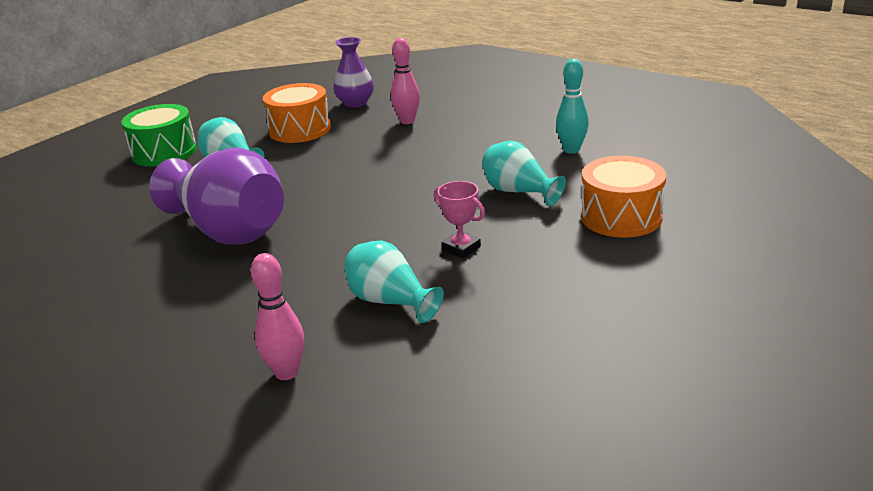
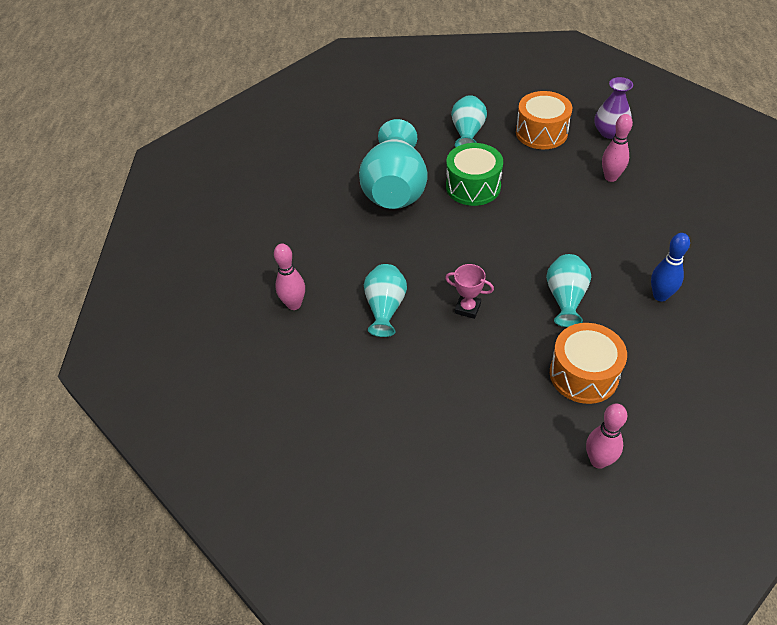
camera: 55 degrees right, 20 degrees up
(164, 152) = (452, 95): green drum -> green drum (473, 186)
(229, 231) = (395, 189): purple vase -> turquoise vase
(461, 248) = (467, 308): pink trophy -> pink trophy turned 75 degrees counterclockwise
(571, 150) = (660, 296): turquoise bowling pin -> blue bowling pin
(732, 247) = (598, 461): none -> pink bowling pin

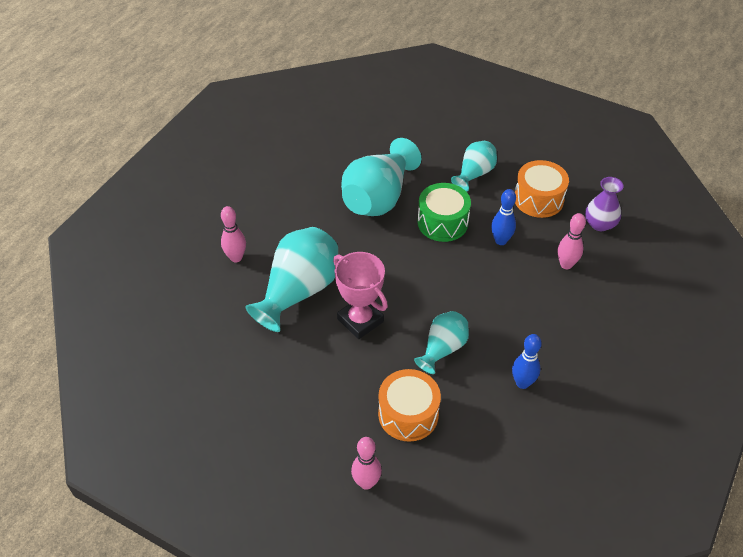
camera: 25 degrees right, 0 degrees up
(385, 308) = (299, 291): turquoise vase -> turquoise vase, size x1.74
(467, 308) = (360, 320): pink trophy -> pink trophy, size x1.79
(538, 181) = (501, 241): none -> blue bowling pin

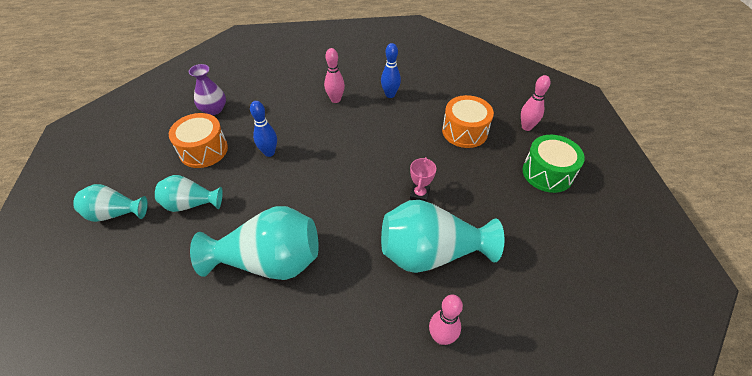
camera: 125 degrees left, 0 degrees up
(360, 320) = (419, 194): pink trophy -> pink trophy, size x0.56
(442, 222) = (272, 196): green drum -> green drum (547, 173)
(442, 349) = (400, 138): turquoise vase -> turquoise vase (115, 213)
(566, 264) = (270, 111): pink bowling pin -> pink bowling pin (335, 100)

